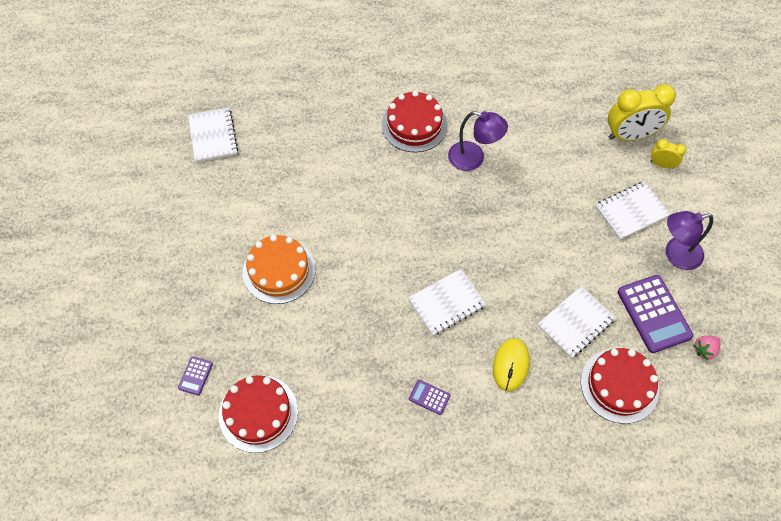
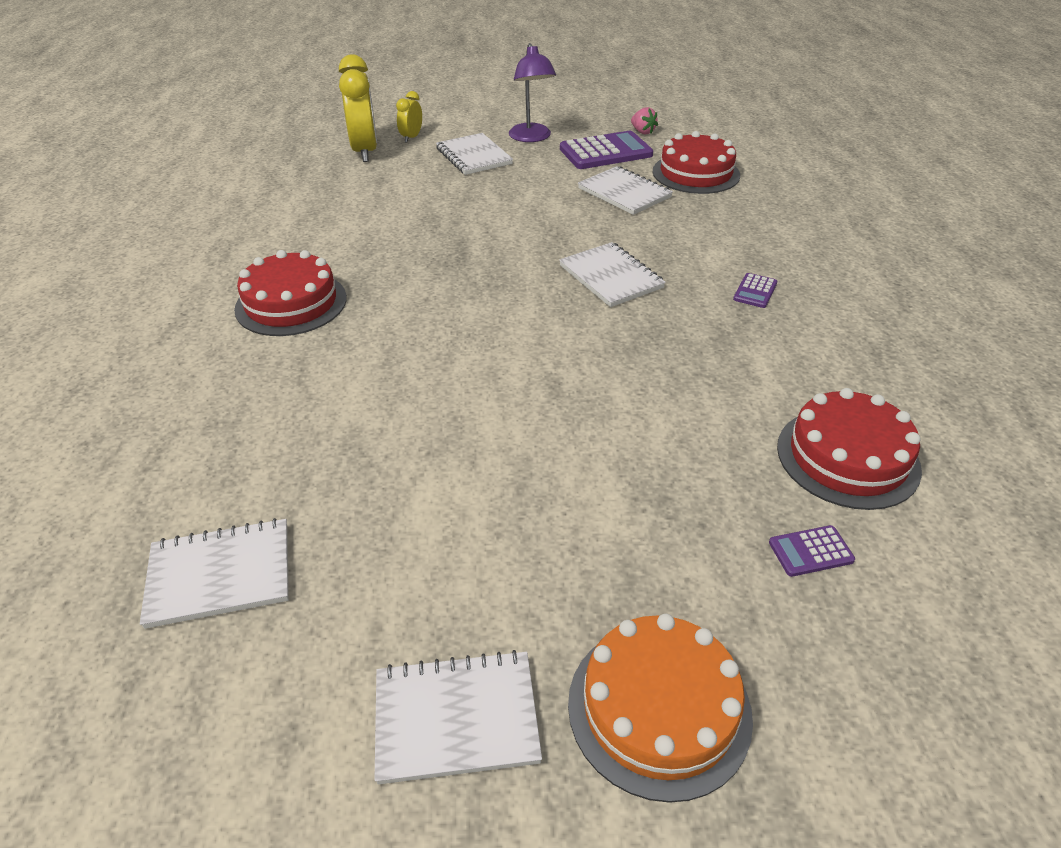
camera: 90 degrees left, 20 degrees down
(134, 226) = (456, 718): none -> white notebook
(195, 376) = (810, 551): purple calculator -> purple calculator turned 150 degrees clockwise
(279, 270) = (569, 446): orange cake -> orange cake (659, 708)
(473, 159) = (372, 253): purple lamp -> none
(511, 365) = (690, 233): yellow mouse -> none

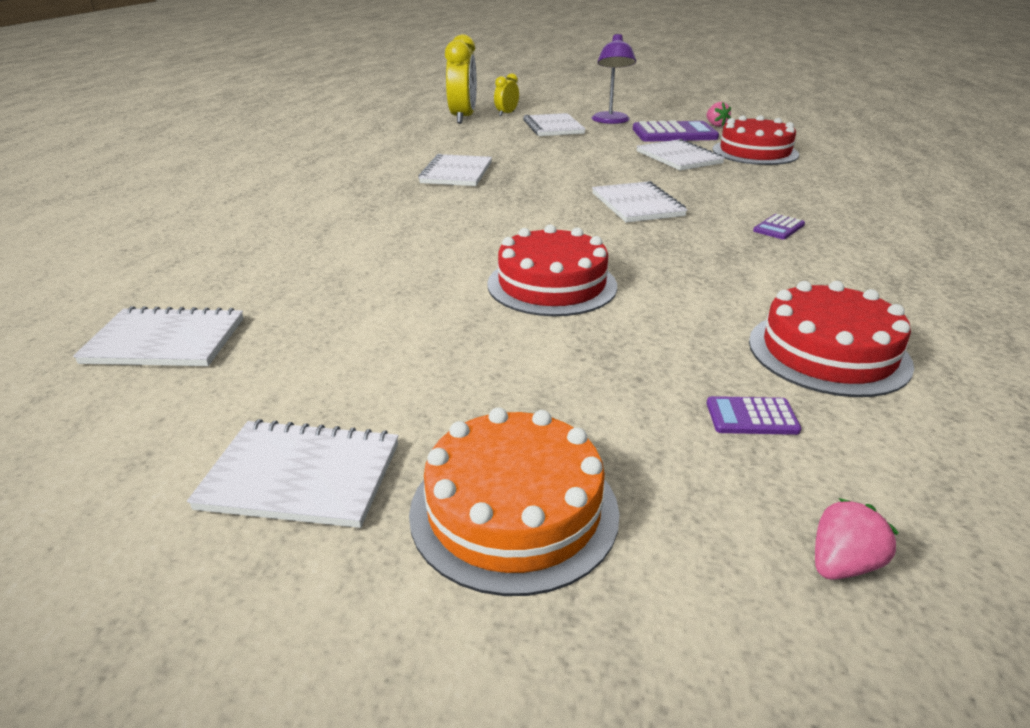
camera: 15 degrees right, 10 degrees down
(291, 303) = (344, 192): red cake -> red cake (552, 285)
(402, 252) = (456, 173): none -> white notebook
(925, 696) = (842, 564): none -> pink strawberry

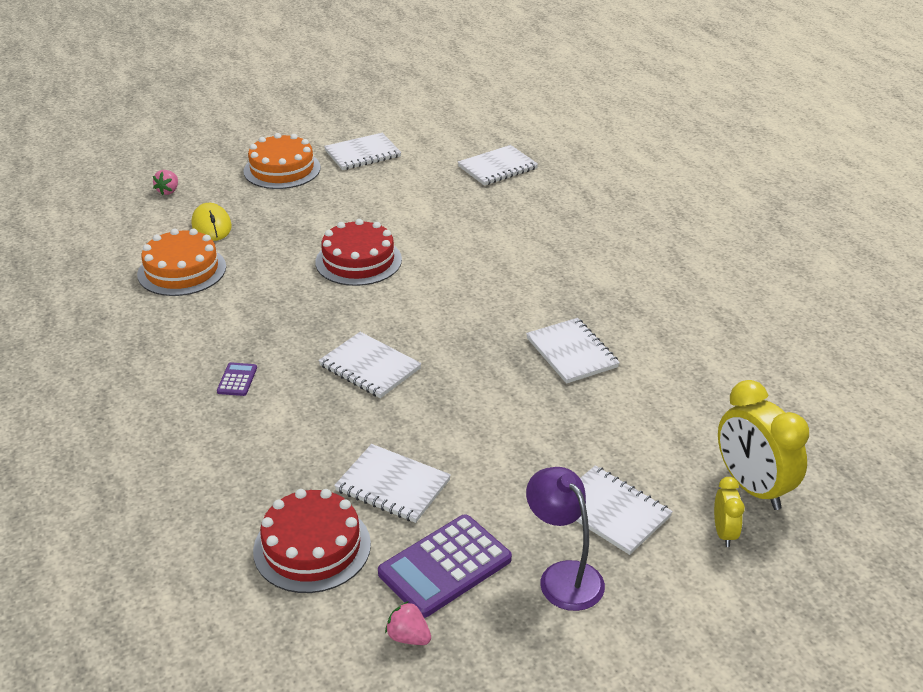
camera: 145 degrees right, 5 degrees up
(751, 417) = (211, 225): purple calculator -> yellow mouse
(828, 352) = (182, 270): red cake -> orange cake

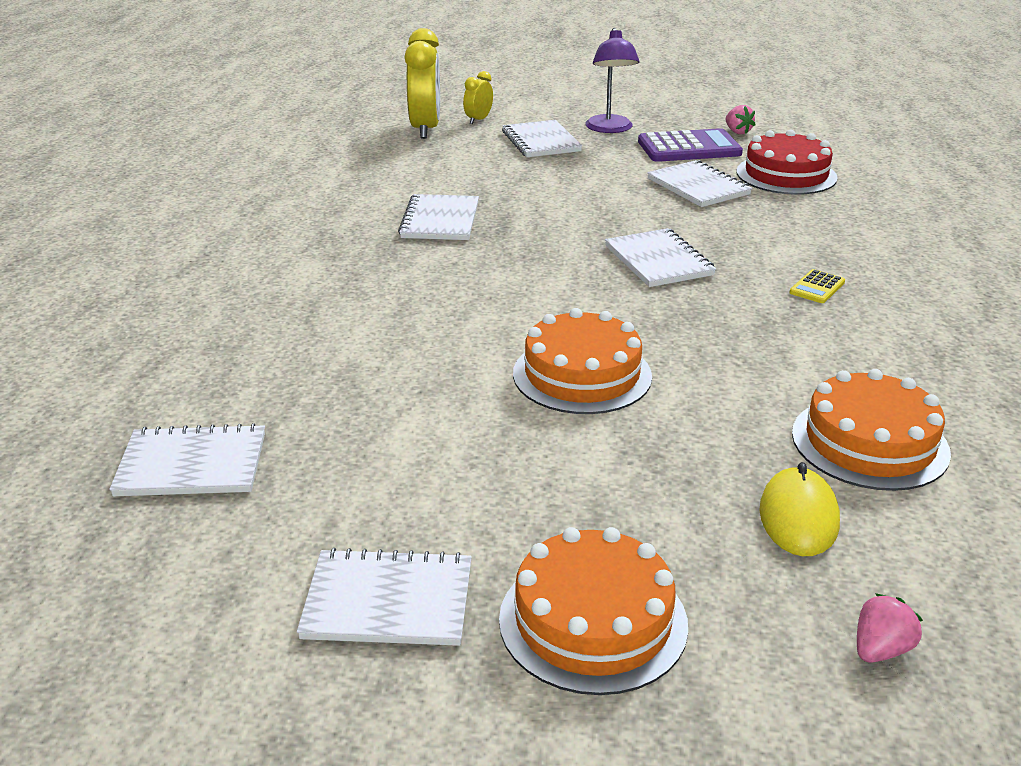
camera: 150 degrees left, 5 degrees down
(237, 380) = (817, 287): purple calculator -> yellow calculator
(358, 261) = (582, 374): red cake -> orange cake

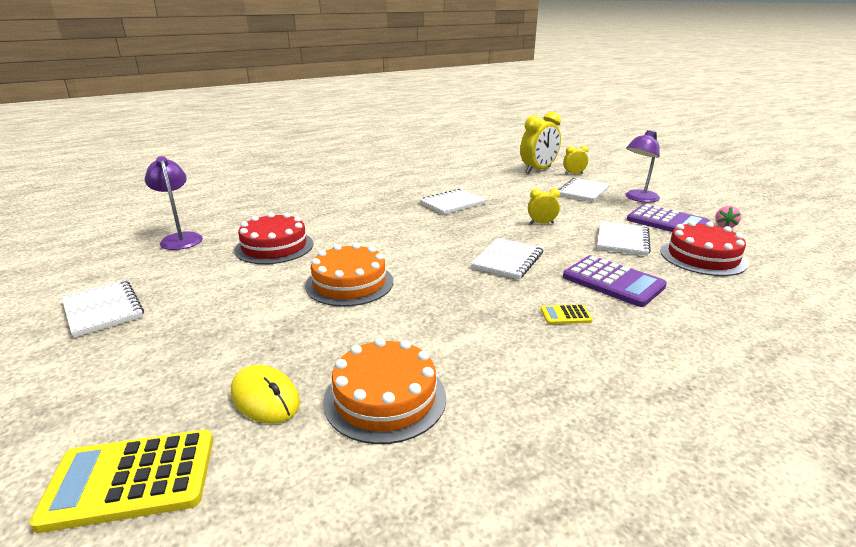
camera: 50 degrees right, 5 degrees down
(192, 465) = (180, 238): white notebook -> purple lamp
(374, 391) = (274, 247): none -> red cake
(591, 202) = (541, 223): none -> yellow clock
(593, 621) = (112, 365): orange cake -> none
(780, 235) = (613, 282): none -> purple calculator
(798, 517) = (265, 398): yellow mouse -> yellow mouse turned 75 degrees clockwise
(880, 649) = (131, 479): pink strawberry -> yellow calculator

